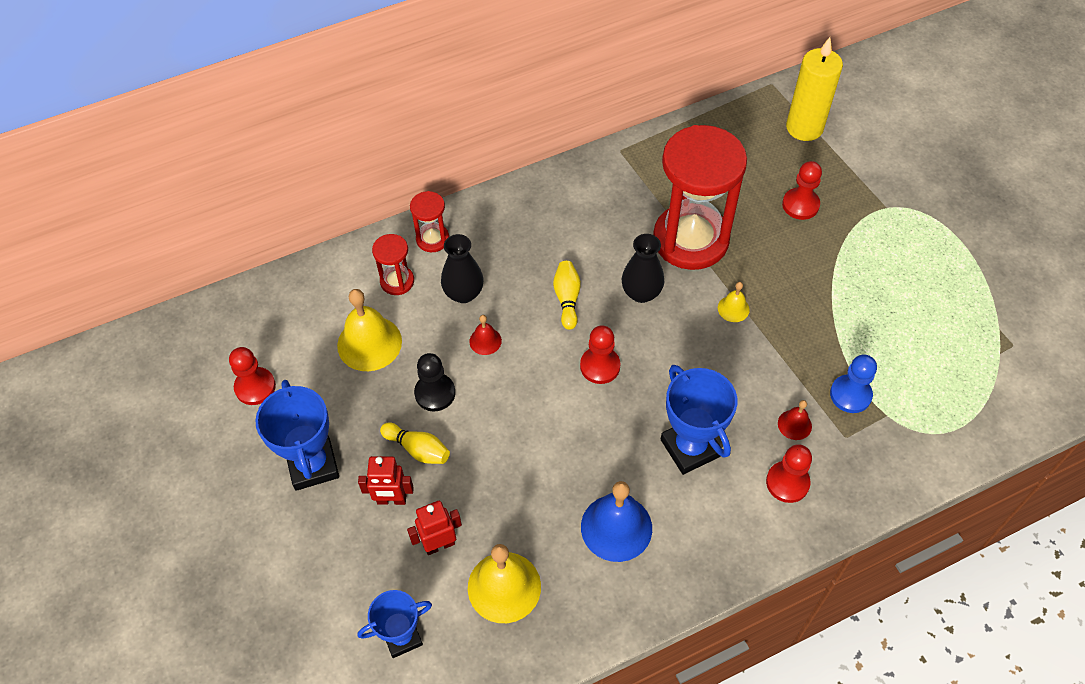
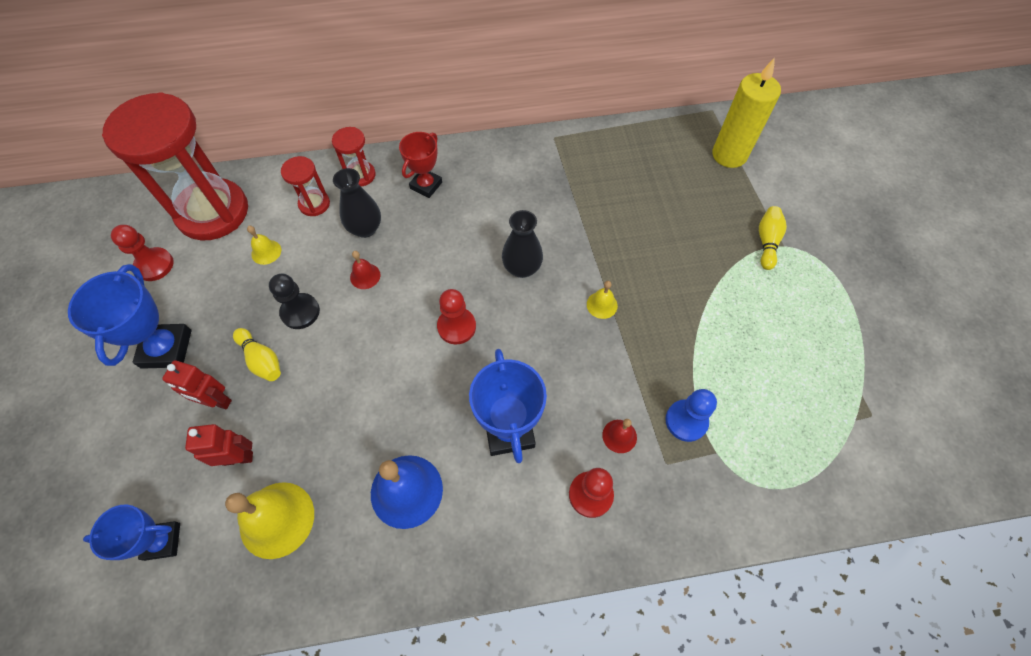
camera: 15 degrees right, 5 degrees up
(369, 343) = (266, 252): yellow bell -> yellow bell, size x0.50
(507, 233) = (426, 185): none -> red trophy
(567, 299) = (453, 256): yellow bowling pin -> yellow bowling pin (767, 242)
(690, 240) = (586, 231): red hourglass -> red hourglass (213, 212)
(800, 205) = (701, 223): red pawn -> none

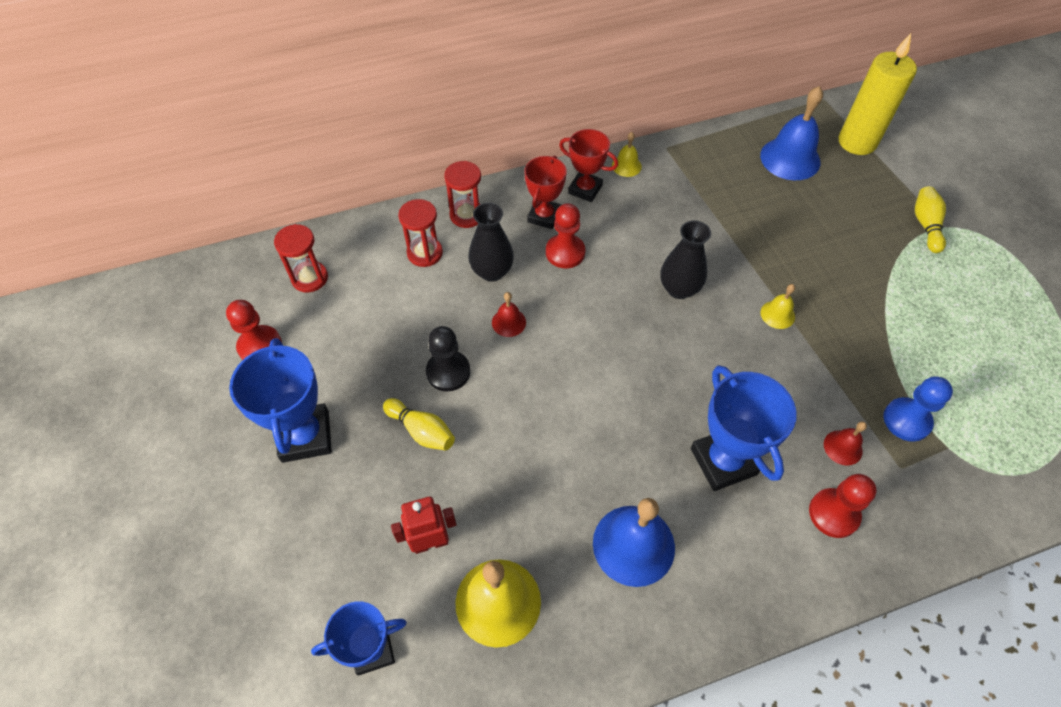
camera: 10 degrees left, 5 degrees down
(213, 212) = (309, 278): red hourglass -> red hourglass, size x0.44
(217, 401) = (385, 484): red robot -> none
(266, 252) = (387, 312): yellow bell -> yellow bell (626, 166)
(456, 327) = (629, 361): red pawn -> red pawn (565, 252)
(469, 166) = (585, 189): none -> red trophy
(662, 162) = (790, 158): none -> blue bell

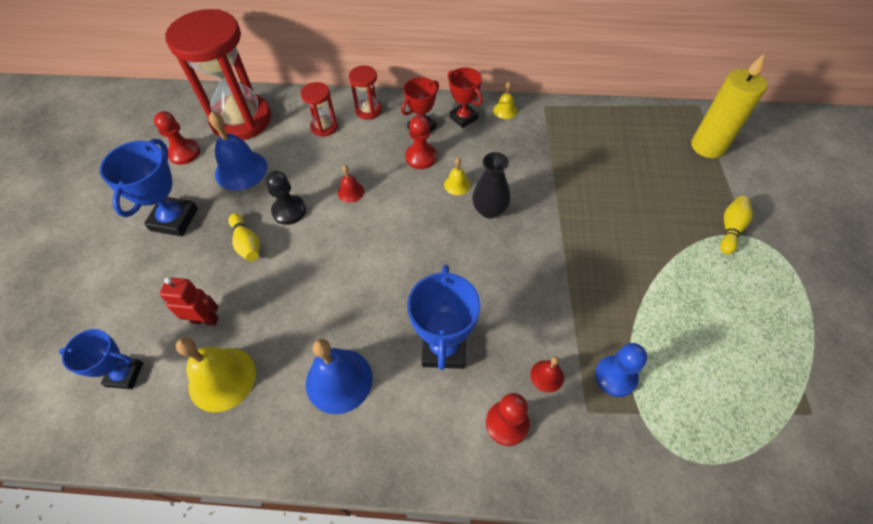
camera: 25 degrees right, 0 degrees up
(309, 278) = (241, 120): red hourglass -> red hourglass, size x2.26
(492, 271) = (361, 153): black vase -> none
(777, 314) = (556, 255): yellow bell -> yellow bell (457, 184)
(790, 158) = (641, 142): blue bell -> blue bell (241, 170)

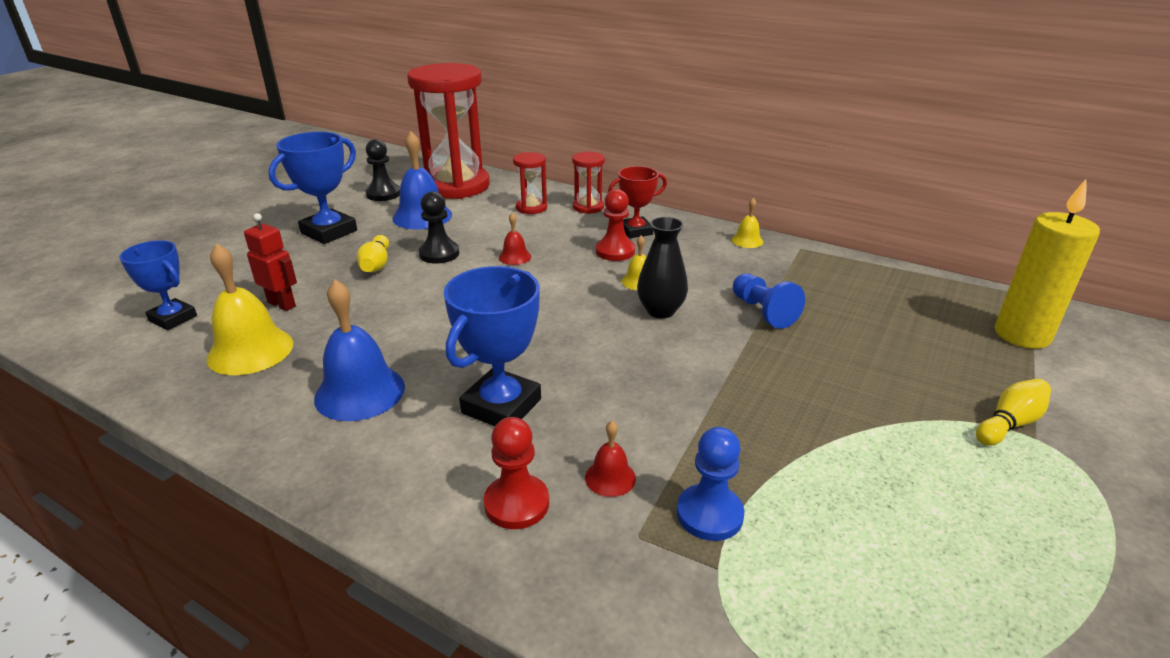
camera: 25 degrees right, 25 degrees down
(184, 153) = (383, 194): red pawn -> black pawn
(463, 118) = (691, 235): red trophy -> none
(554, 184) = (763, 312): none -> blue pawn

